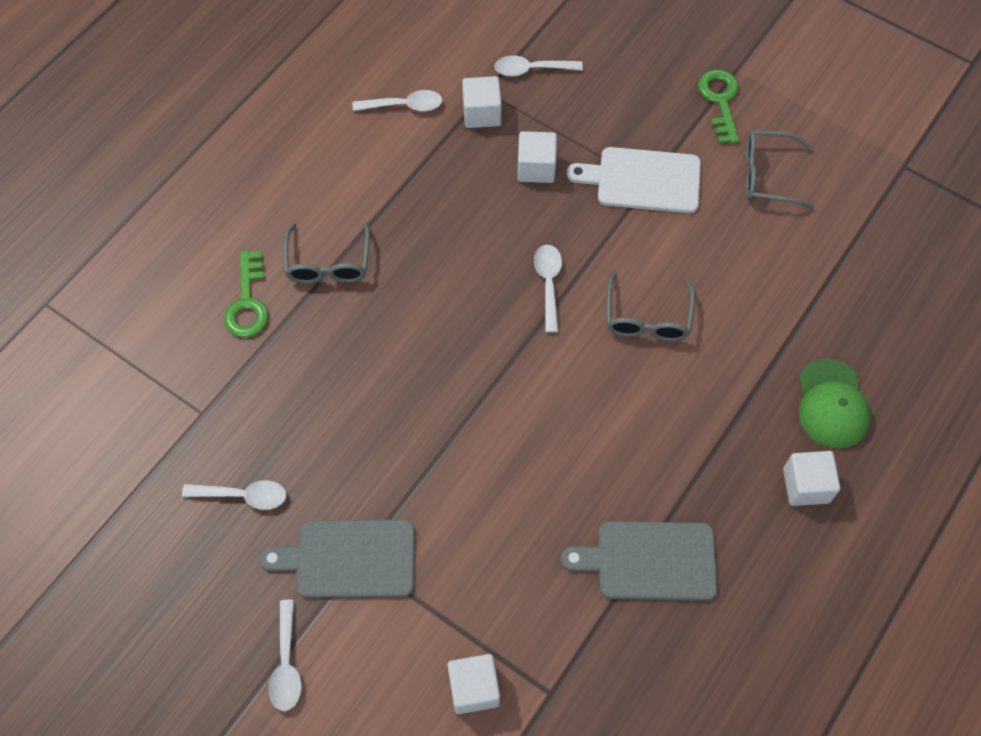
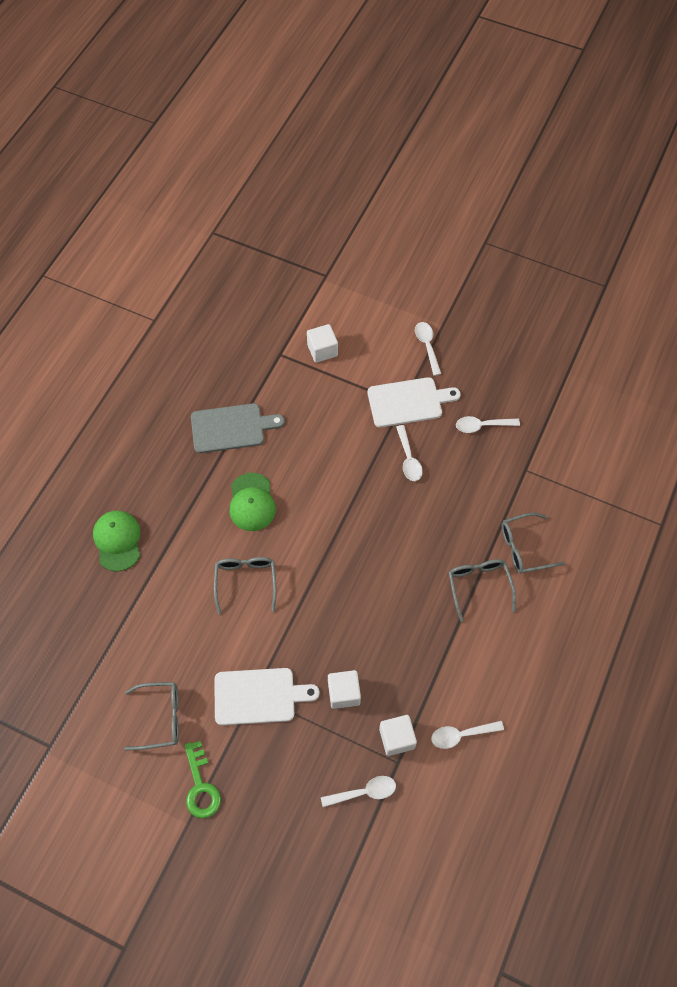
camera: 170 degrees right, 0 degrees up
(248, 302) = (525, 548): green key -> grey glasses
(349, 558) = (408, 402): grey cutting board -> white cutting board
(548, 283) = (319, 596): white spoon -> white spoon (408, 459)
(628, 430) = (252, 502): none -> green cap
(806, 485) = (136, 486): white cube -> none

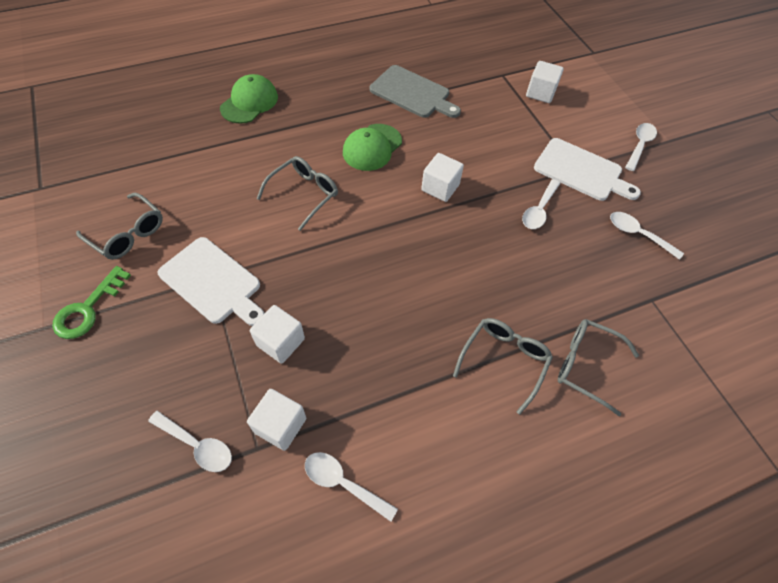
camera: 40 degrees right, 5 degrees down
(330, 496) = (440, 187): none -> white cube

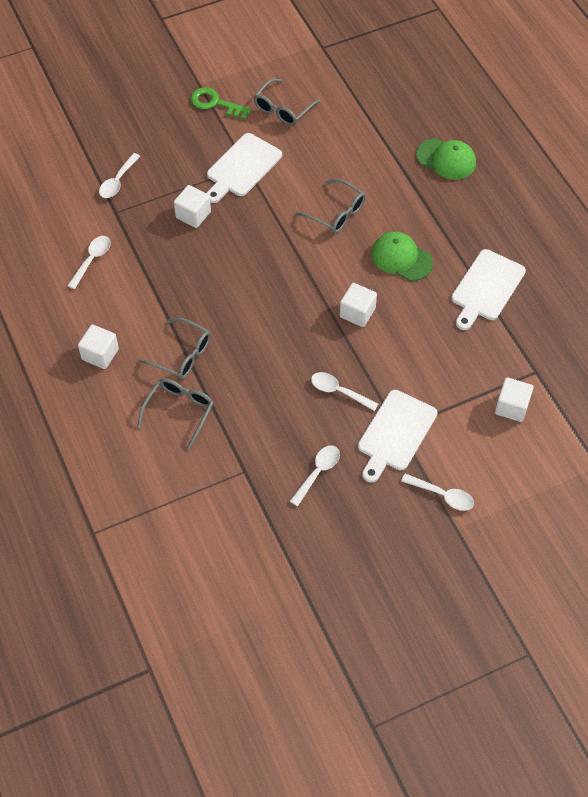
camera: 90 degrees right, 0 degrees up
(280, 425) = (131, 222): white cube -> white cube (100, 354)
(412, 93) = (486, 288): grey cutting board -> white cutting board

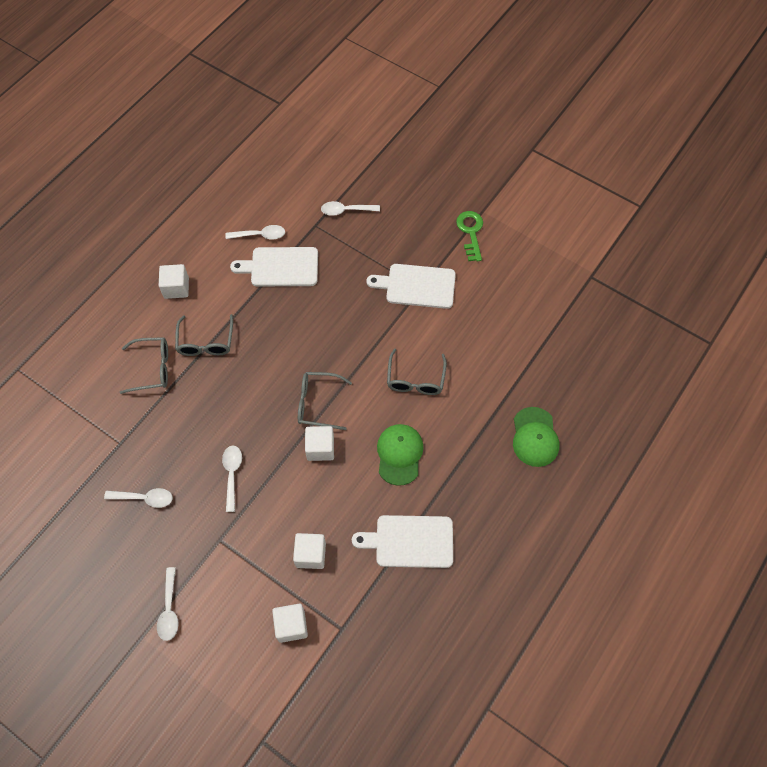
camera: 60 degrees right, 5 degrees up
(193, 215) = (346, 278): white cube -> white cube (310, 554)
(283, 109) = (500, 283): grey glasses -> grey glasses (318, 404)
(395, 433) = (213, 540): white cutting board -> white cutting board (281, 267)

